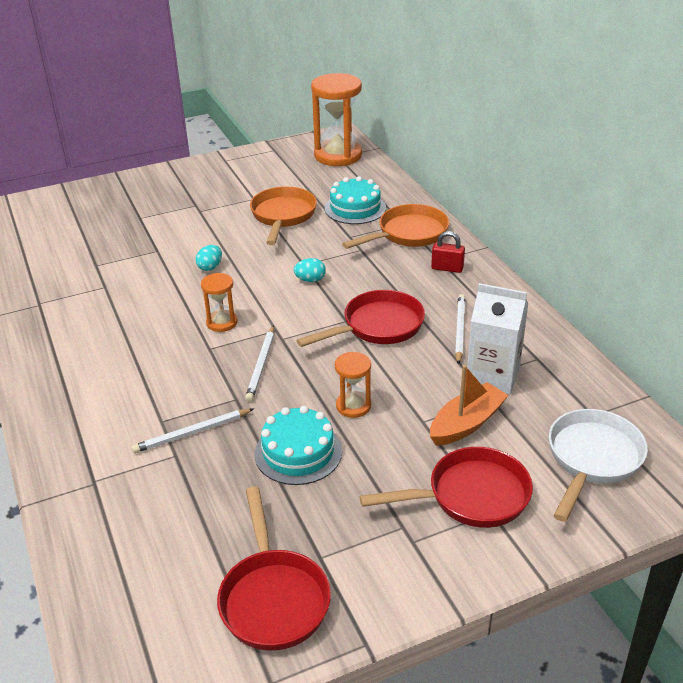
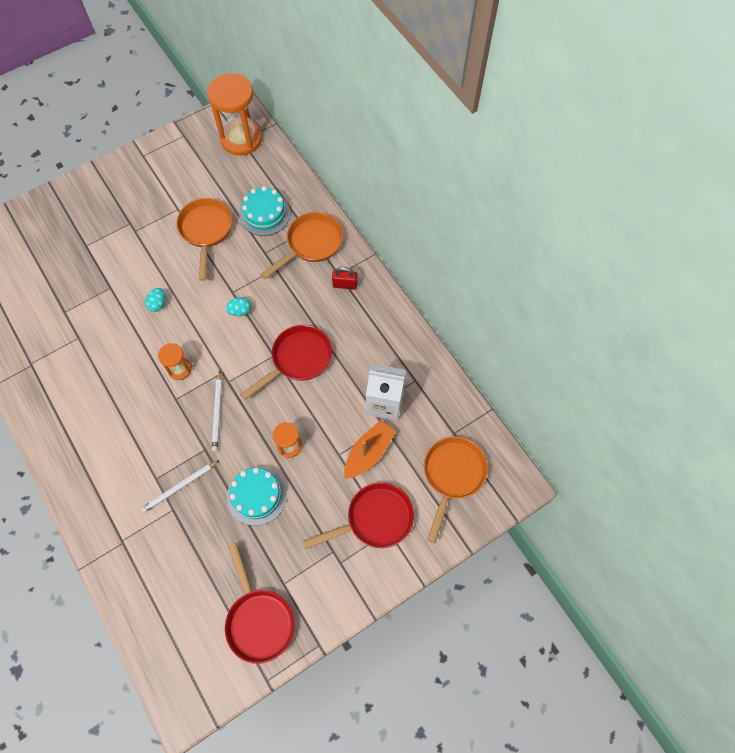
camera: 10 degrees left, 30 degrees up
(459, 330) = (358, 356): white pencil -> none
(592, 459) = (452, 475): white pan -> orange pan

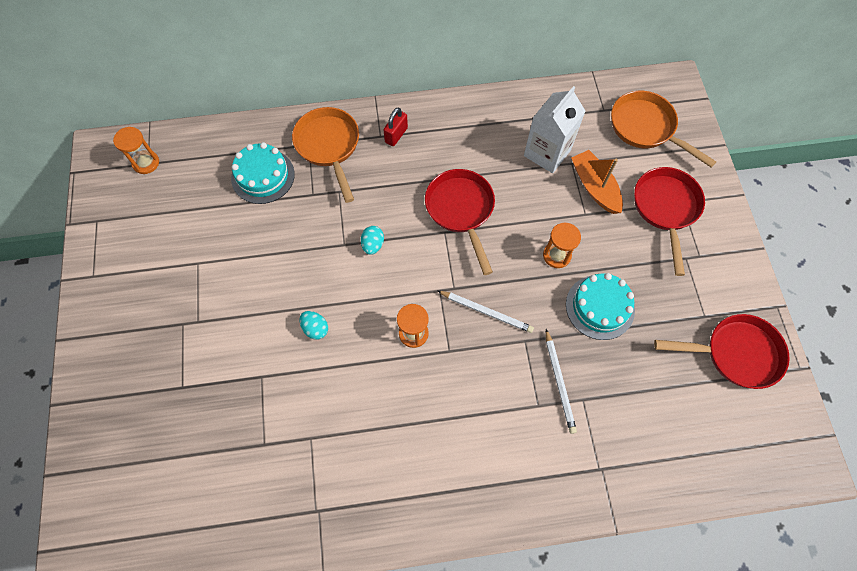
camera: 65 degrees left, 0 degrees up
(206, 231) = (247, 243): orange pan -> none
(241, 139) = (146, 163): orange hourglass -> orange hourglass, size x0.50

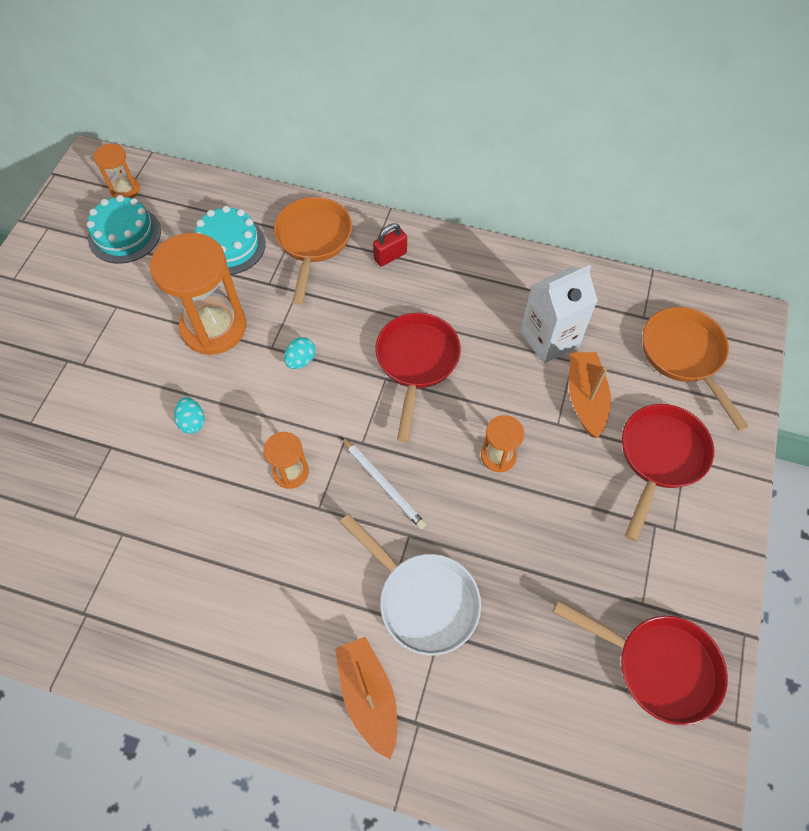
camera: 25 degrees right, 5 degrees down
(289, 247) = (214, 327): none -> orange hourglass
(559, 382) = (423, 600): white pencil -> white pan
(559, 467) = (368, 696): none -> orange boat
(600, 307) = (517, 536): turquoise cake -> turquoise cake (124, 235)

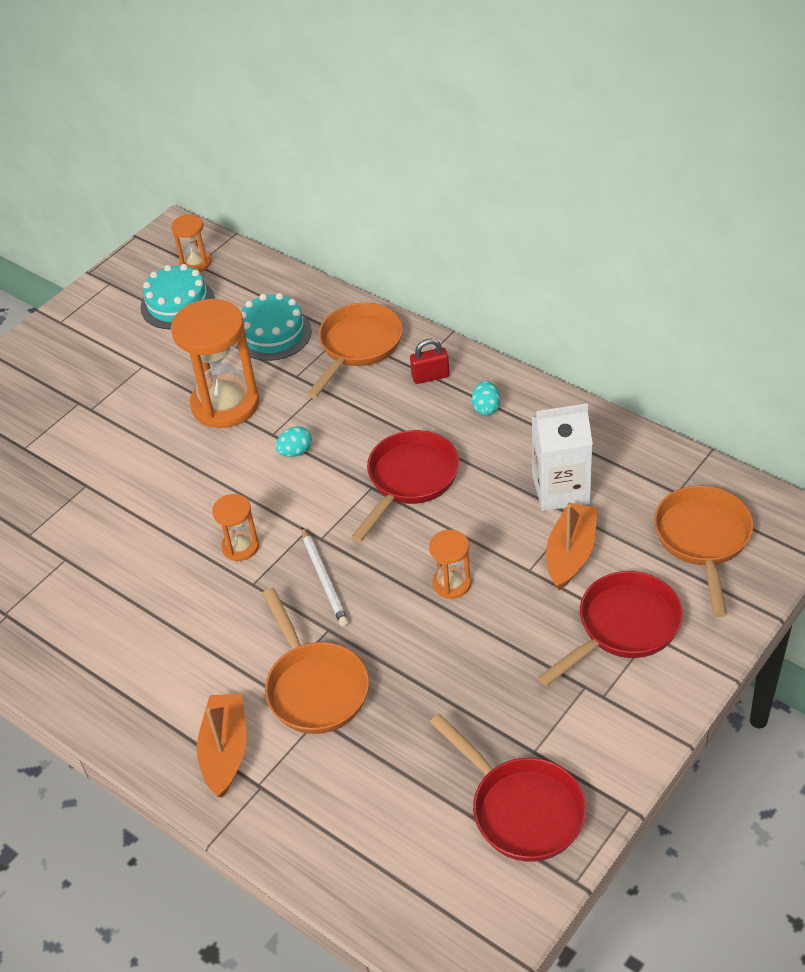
camera: 25 degrees right, 15 degrees down
(192, 422) = (169, 481): turquoise egg -> turquoise egg (486, 408)
(423, 600) = (314, 687): white pan -> orange pan

